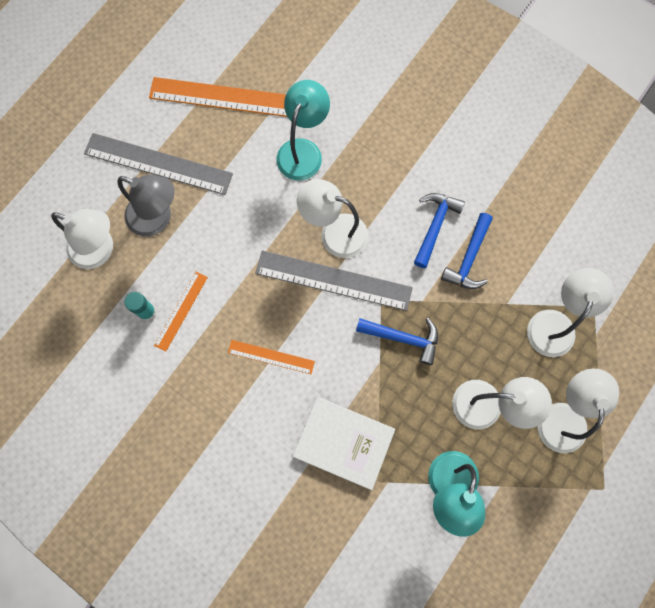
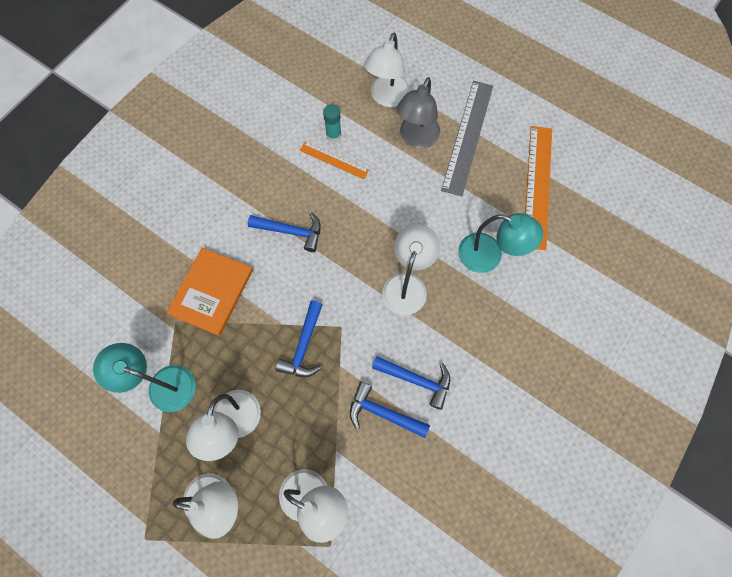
camera: 90 degrees right, 5 degrees down
(271, 356) = (291, 231): orange ruler -> blue hammer
(333, 280) = (361, 284): grey ruler -> none
(344, 442) = (212, 292): white book -> orange book

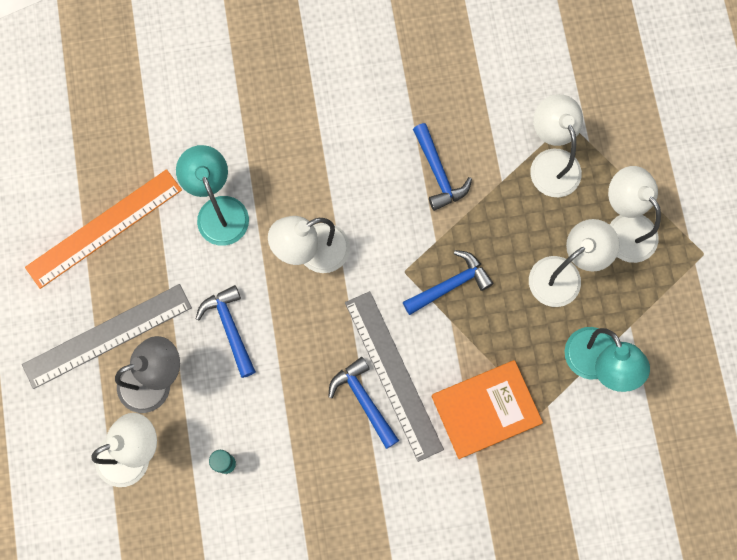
camera: 135 degrees left, 5 degrees up
(287, 261) = (393, 375): none -> grey ruler
(334, 160) = (254, 436): orange ruler -> none
(416, 380) = (386, 172): blue hammer -> blue hammer (230, 328)

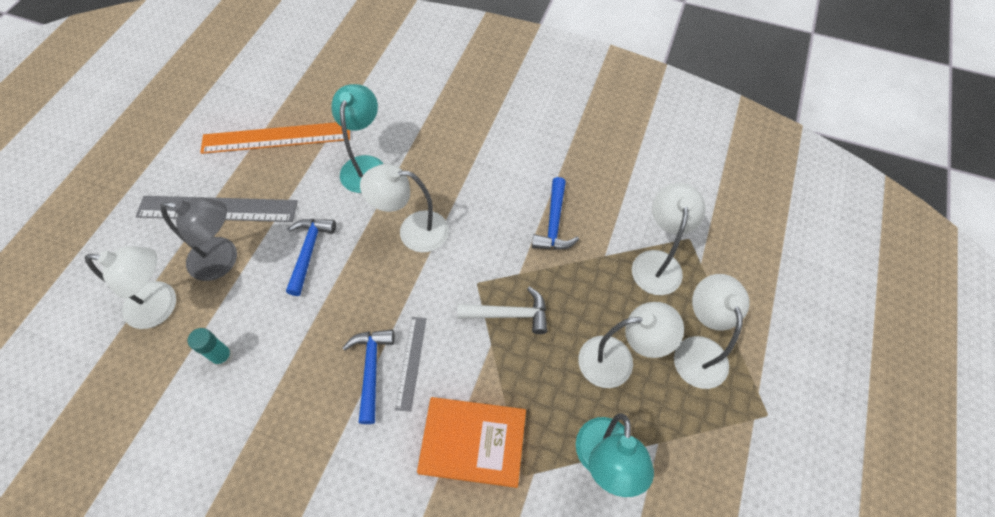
camera: 30 degrees right, 15 degrees down
(393, 375) = (411, 362): grey ruler -> grey ruler, size x0.54
(450, 284) = (509, 314): blue hammer -> white hammer

